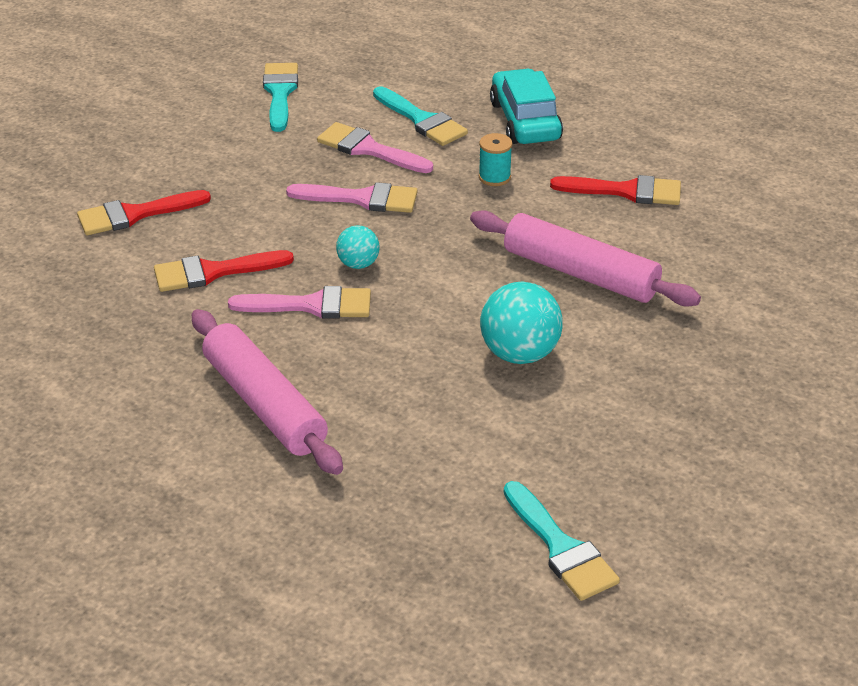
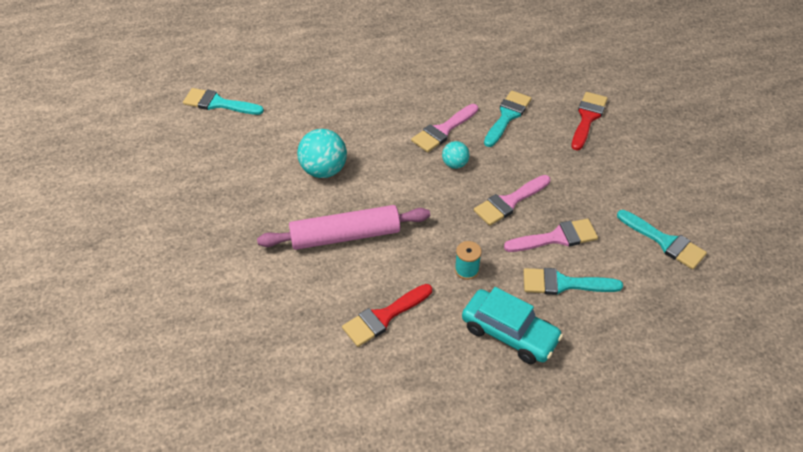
camera: 135 degrees right, 10 degrees up
(213, 272) = (507, 116): red brush -> turquoise brush
(264, 404) = (397, 80): pink rolling pin -> none

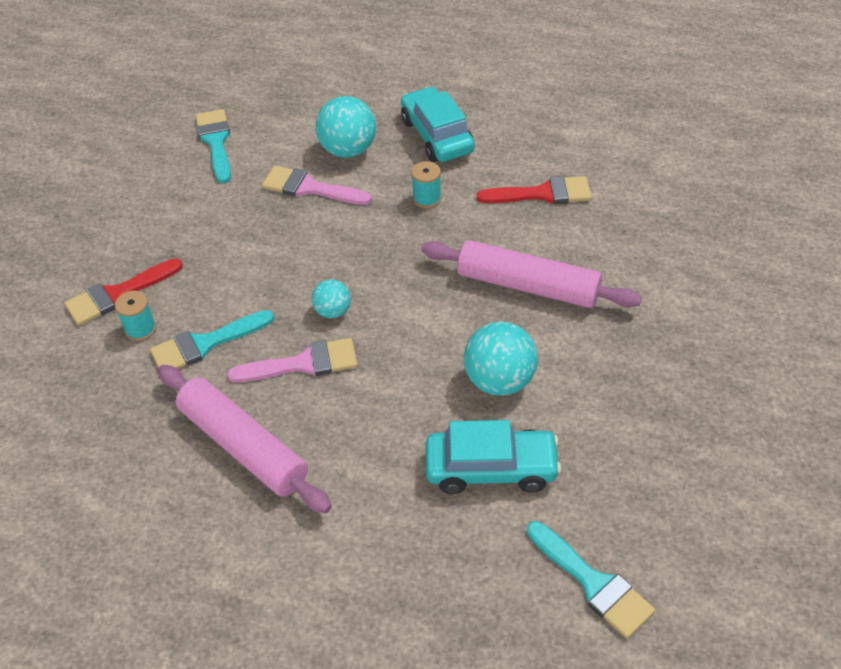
camera: 145 degrees left, 0 degrees up
(298, 127) = (491, 468): none -> turquoise car
(434, 83) = (243, 447): none -> pink rolling pin
(509, 202) = (317, 241): pink brush -> none
(551, 108) = (140, 329): none -> turquoise spool
(564, 283) = (348, 150): turquoise brush -> turquoise ball

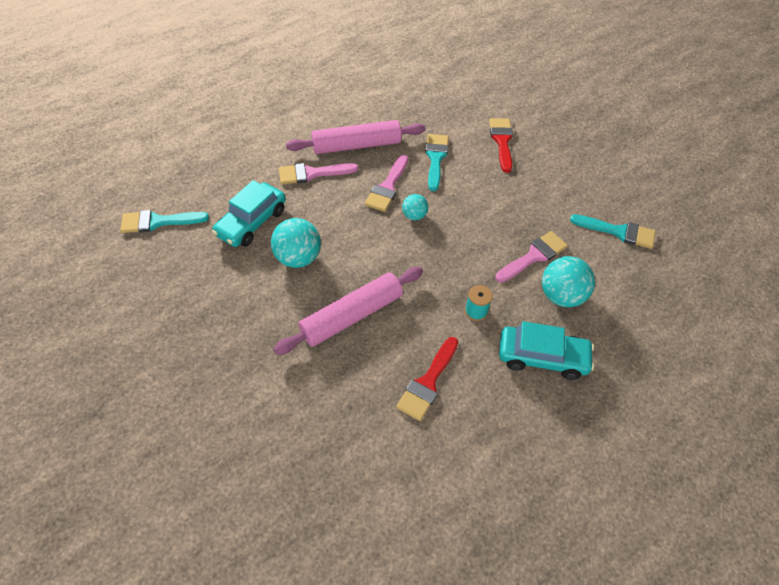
camera: 120 degrees right, 5 degrees up
(140, 329) = (468, 140): turquoise spool -> none
(344, 462) = (312, 173): none -> pink brush

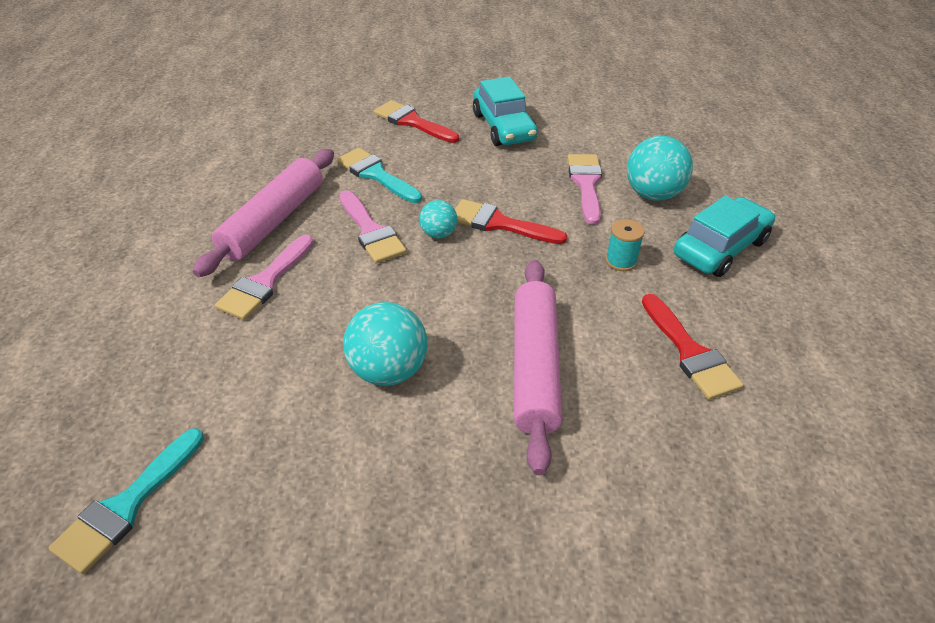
camera: 50 degrees left, 10 degrees down
(251, 222) = (271, 387): turquoise car -> turquoise car (503, 127)
(451, 237) = (500, 224): none -> red brush
(618, 232) = (608, 121): turquoise brush -> none

